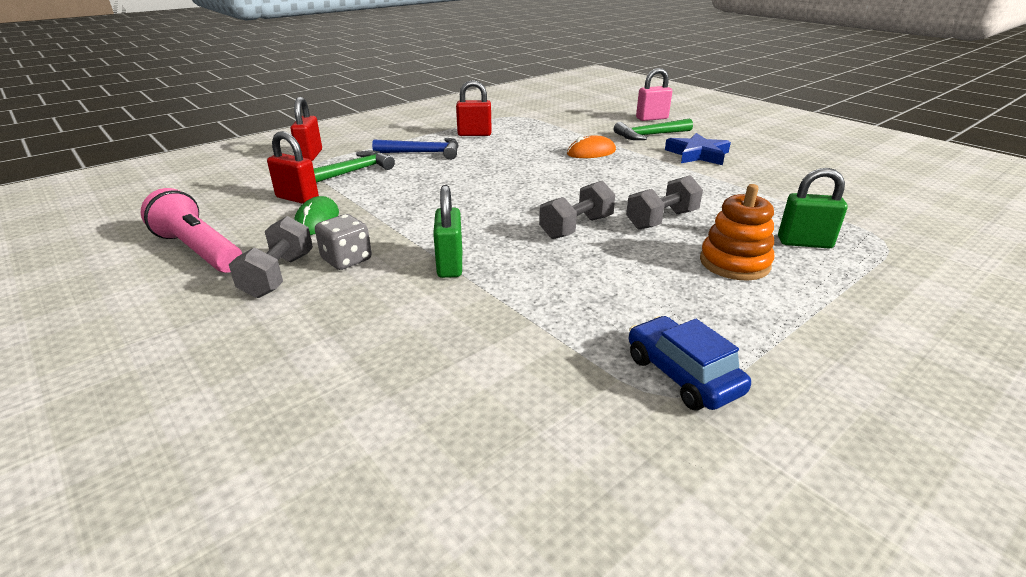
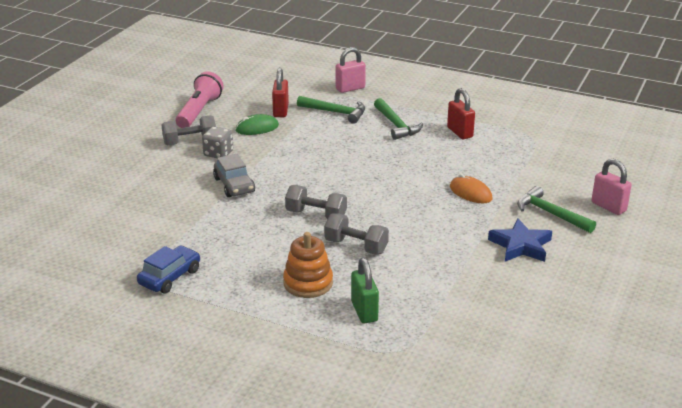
camera: 65 degrees right, 0 degrees up
(310, 155) = (350, 88): red padlock -> pink padlock
(423, 153) = (396, 125): blue hammer -> green hammer
(450, 265) = (234, 185): green padlock -> grey car

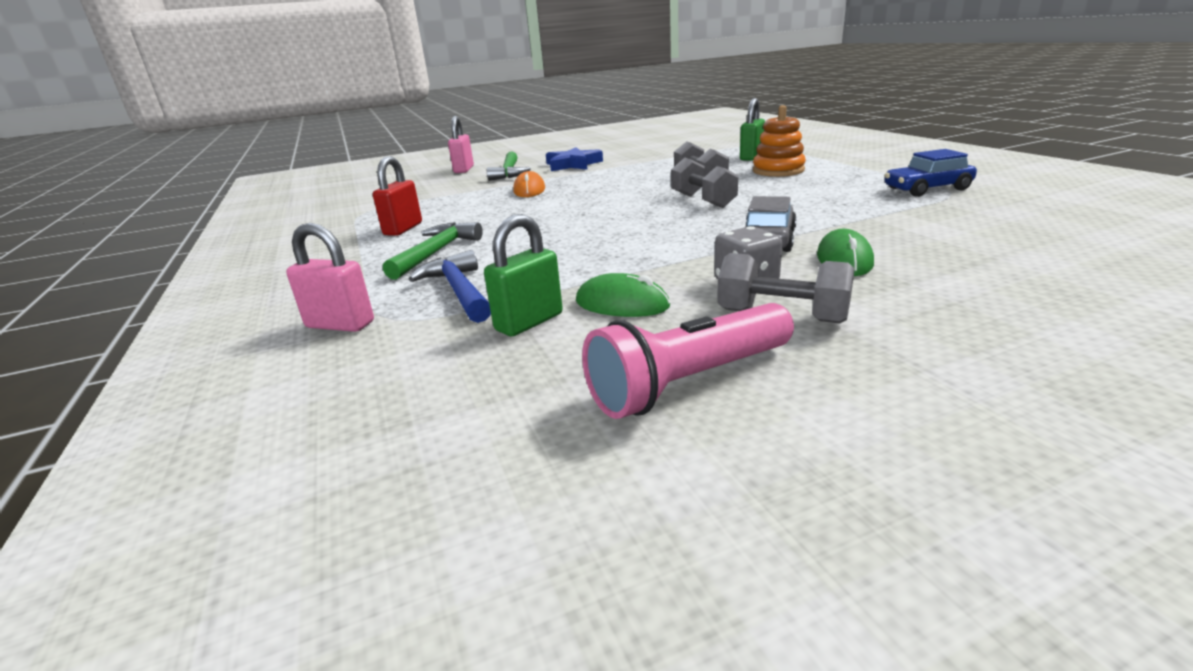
camera: 135 degrees left, 5 degrees down
(185, 181) = (844, 259): none -> green mouse
(280, 111) = (529, 322): red padlock -> green padlock
(335, 112) = (459, 291): green hammer -> blue hammer

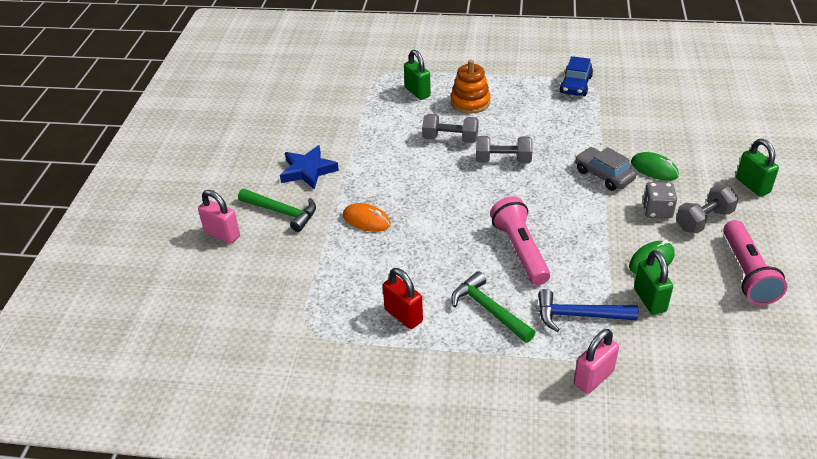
camera: 60 degrees left, 15 degrees up
(553, 241) = (520, 250): none -> pink flashlight
(968, 333) = (752, 185): none -> green padlock

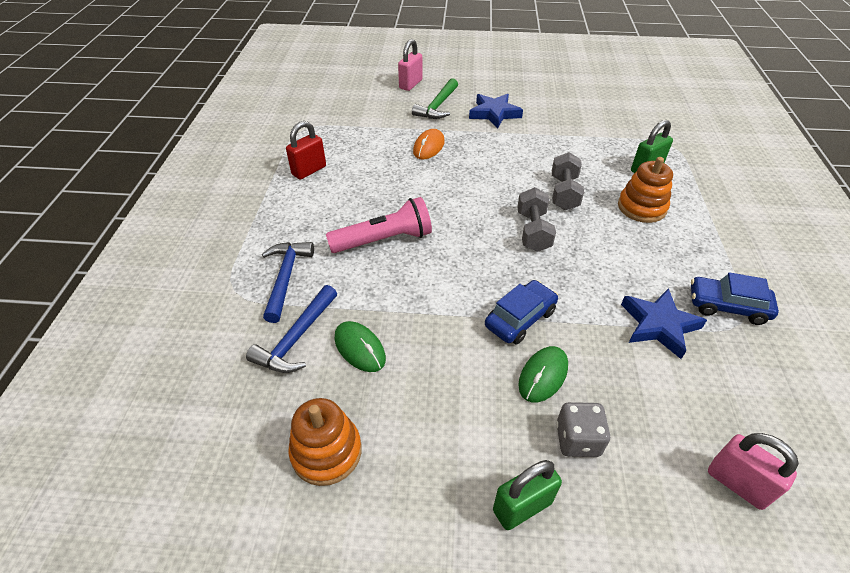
camera: 85 degrees right, 5 degrees up
(489, 310) = (306, 218): green hammer -> none
(593, 378) = (205, 282): pink padlock -> pink padlock (737, 483)
(598, 115) = (658, 325): none -> blue star
(603, 175) = (520, 318): grey car -> blue car
(650, 300) = (296, 338): green padlock -> blue hammer
(657, 211) = (452, 366): grey dice -> grey dice (577, 439)
(704, 220) = (435, 419): grey dumbbell -> none
(747, 273) = (326, 452): pink flashlight -> orange stacking toy

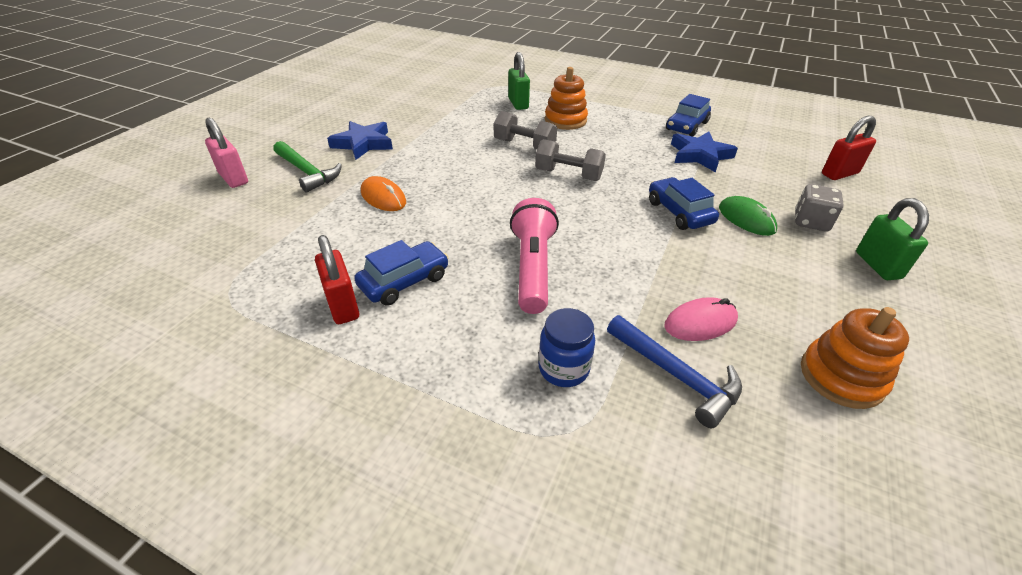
camera: 70 degrees left, 5 degrees down
(286, 278) = (563, 368): blue hammer -> blue jar
(341, 186) = (404, 281): none -> blue car
(360, 348) = (700, 323): green mouse -> pink mouse
(737, 483) = (839, 174): pink padlock -> red padlock

